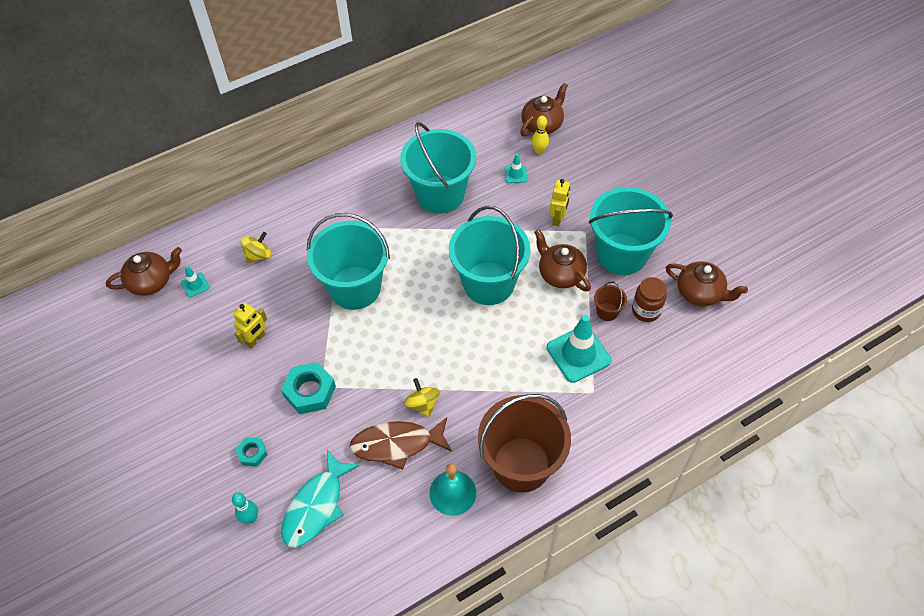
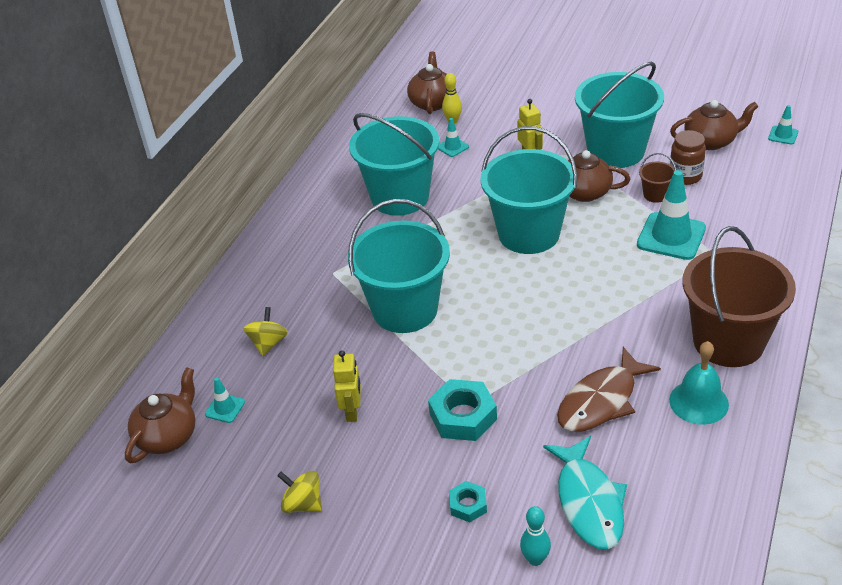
camera: 35 degrees left, 15 degrees down
(422, 404) = (585, 355): yellow spinning top -> yellow spinning top (303, 504)
(761, 325) = (783, 135): none -> turquoise traffic cone

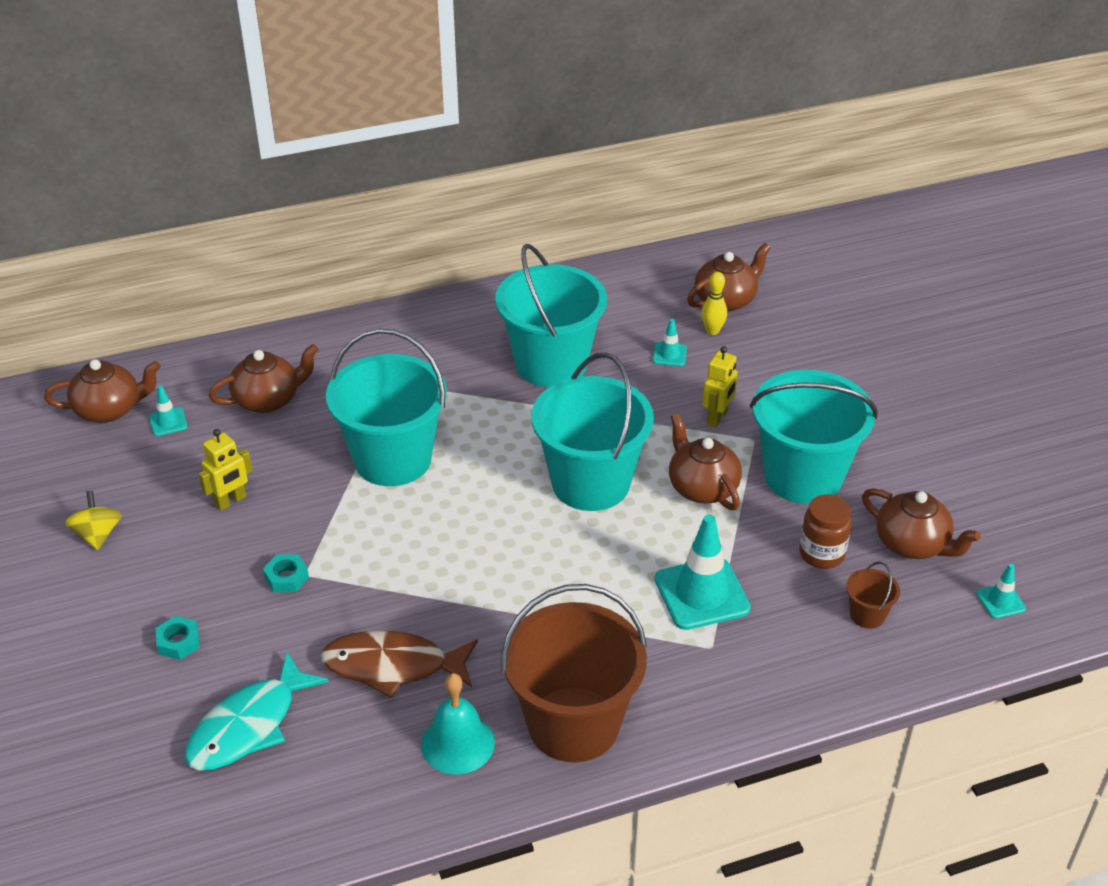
camera: 45 degrees right, 0 degrees up
(268, 343) = (268, 400): yellow spinning top -> brown teapot
(463, 416) = (286, 577): turquoise nut -> turquoise nut, size x0.56
(535, 559) = (148, 724): turquoise bowling pin -> none
(655, 195) = (761, 546): brown bucket -> brown bucket (867, 615)

